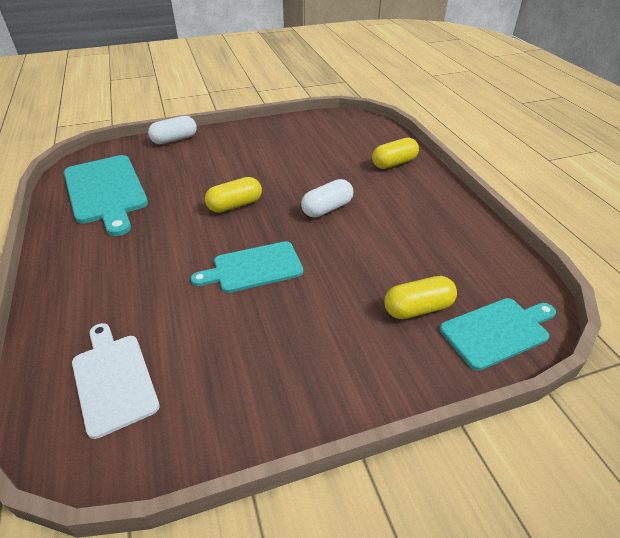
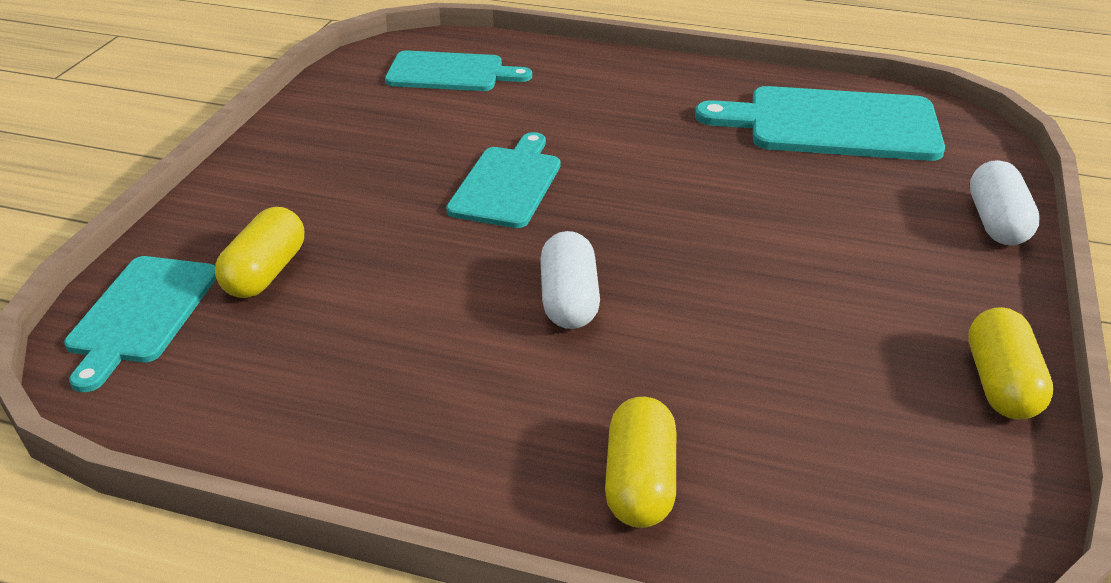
camera: 125 degrees right, 5 degrees down
(113, 379) = (450, 73): white cutting board -> turquoise cutting board
(235, 205) = (679, 216): yellow capsule -> yellow capsule (1001, 384)

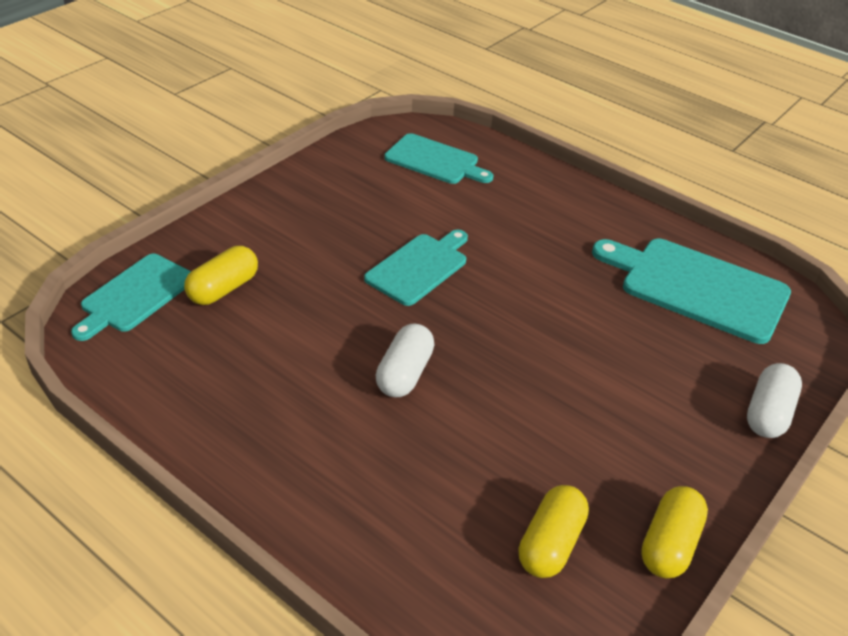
camera: 20 degrees right, 5 degrees up
(639, 483) = (367, 523): yellow capsule -> yellow capsule (550, 543)

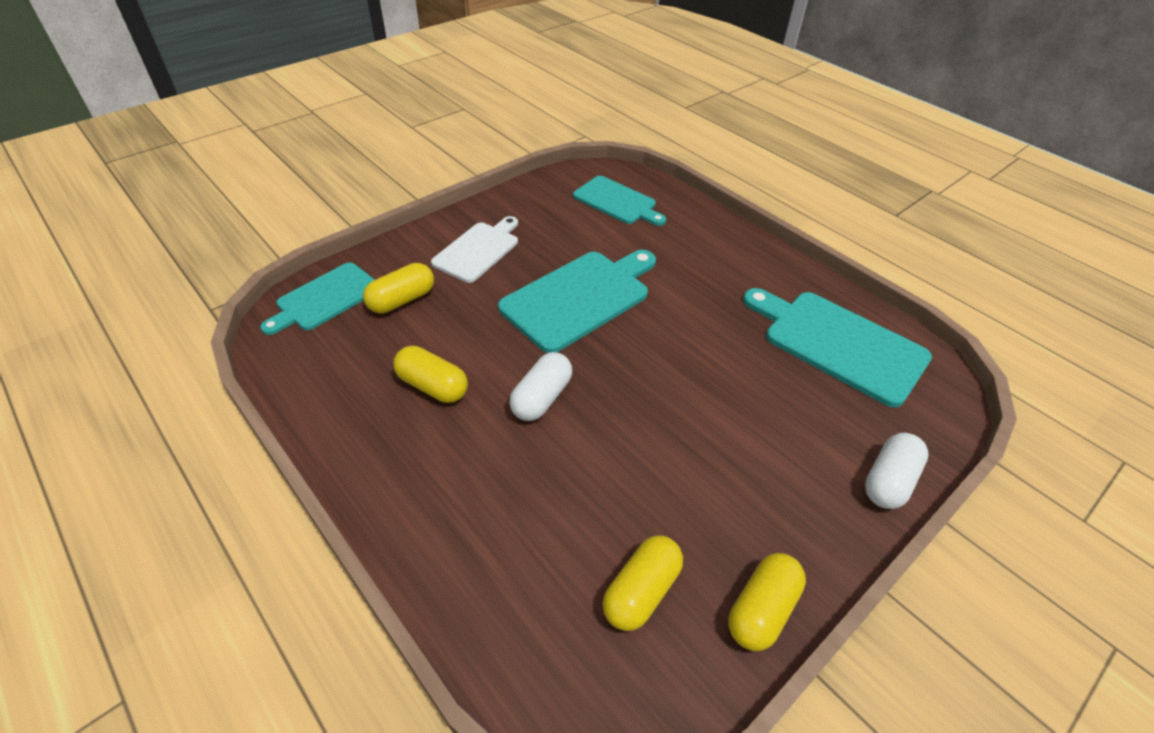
camera: 10 degrees right, 5 degrees up
(284, 374) = (432, 386): none -> yellow capsule
(294, 227) = (478, 250): none -> white cutting board
(419, 267) = (579, 298): turquoise cutting board -> turquoise cutting board, size x1.54

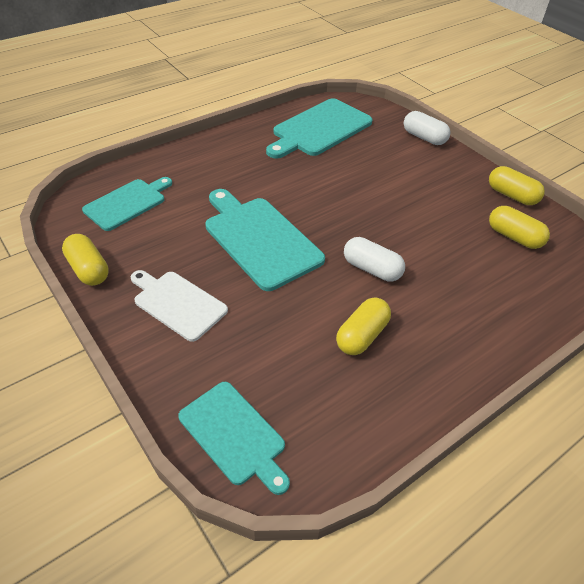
camera: 85 degrees left, 0 degrees up
(402, 300) = (246, 363): yellow capsule -> yellow capsule (88, 269)

